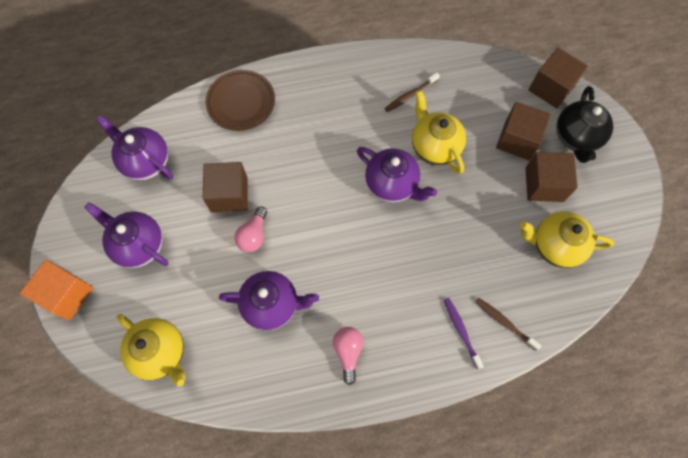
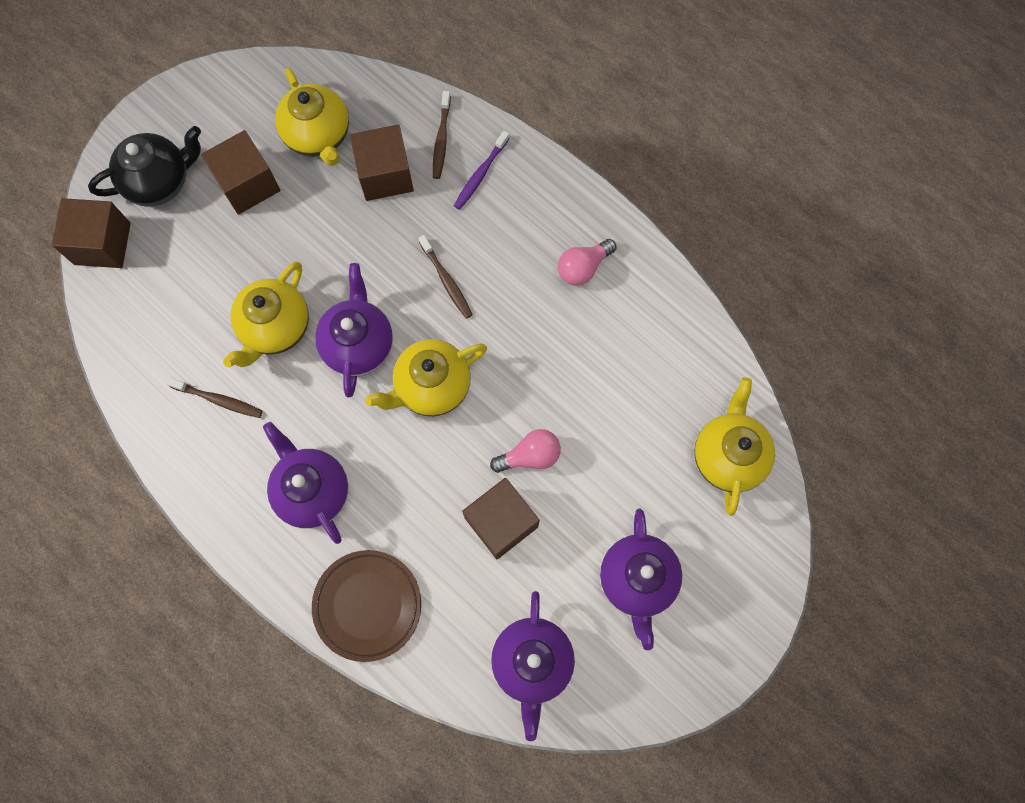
camera: 125 degrees left, 5 degrees up
(67, 294) = (751, 614): orange cube -> none
(272, 305) = (592, 378): purple teapot -> purple teapot (312, 491)
(336, 208) = (431, 386): none -> yellow teapot
(398, 260) = (446, 280): none -> brown toothbrush
(517, 140) = (204, 242): brown cube -> brown cube (385, 174)

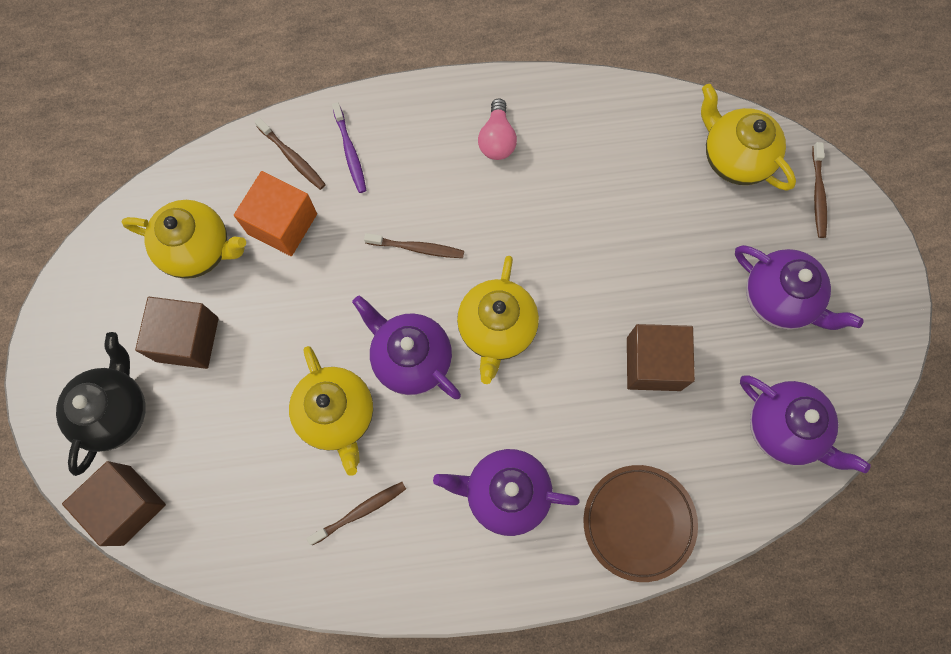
camera: 50 degrees left, 0 degrees up
(385, 174) = (282, 224): brown cube -> orange cube
(530, 456) = (617, 299): pink light bulb -> none
(755, 545) = (818, 194): none -> brown toothbrush

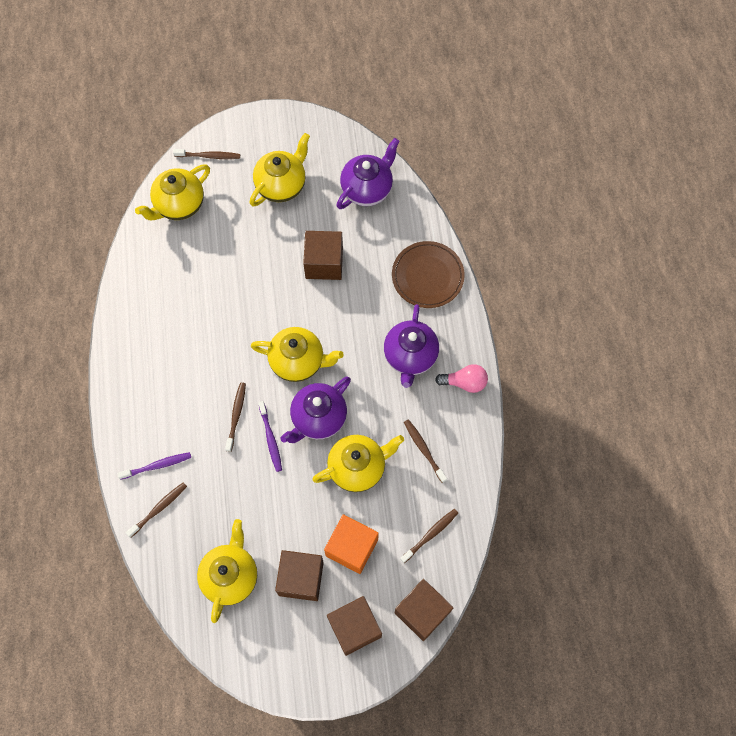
camera: 90 degrees left, 5 degrees down
(115, 411) = (354, 628): black teapot -> brown cube
(234, 519) = (430, 535): none -> brown toothbrush
(282, 224) = (212, 513): orange cube -> orange cube (352, 547)
(382, 294) = (270, 439): none -> purple toothbrush
(497, 139) = (154, 360): pink light bulb -> pink light bulb (464, 382)
(779, 299) = (281, 185): purple teapot -> yellow teapot

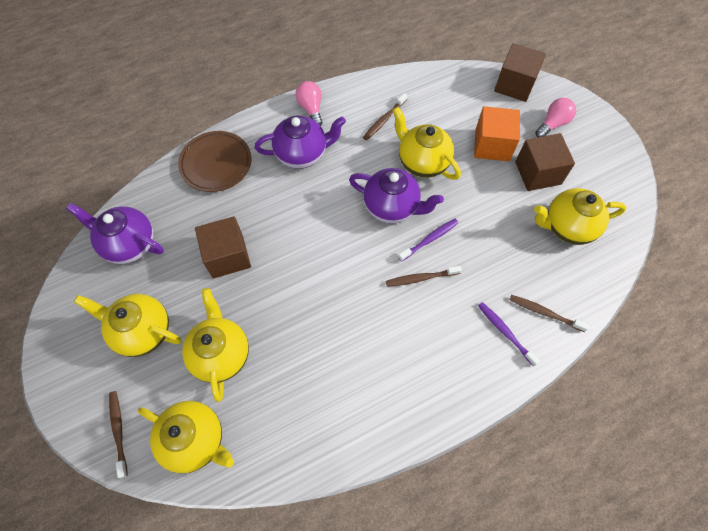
camera: 110 degrees left, 5 degrees down
(298, 361) = (343, 243): yellow teapot -> yellow teapot (221, 354)
(354, 628) = (553, 124): brown cube -> pink light bulb
(430, 535) = (452, 96): brown toothbrush -> none

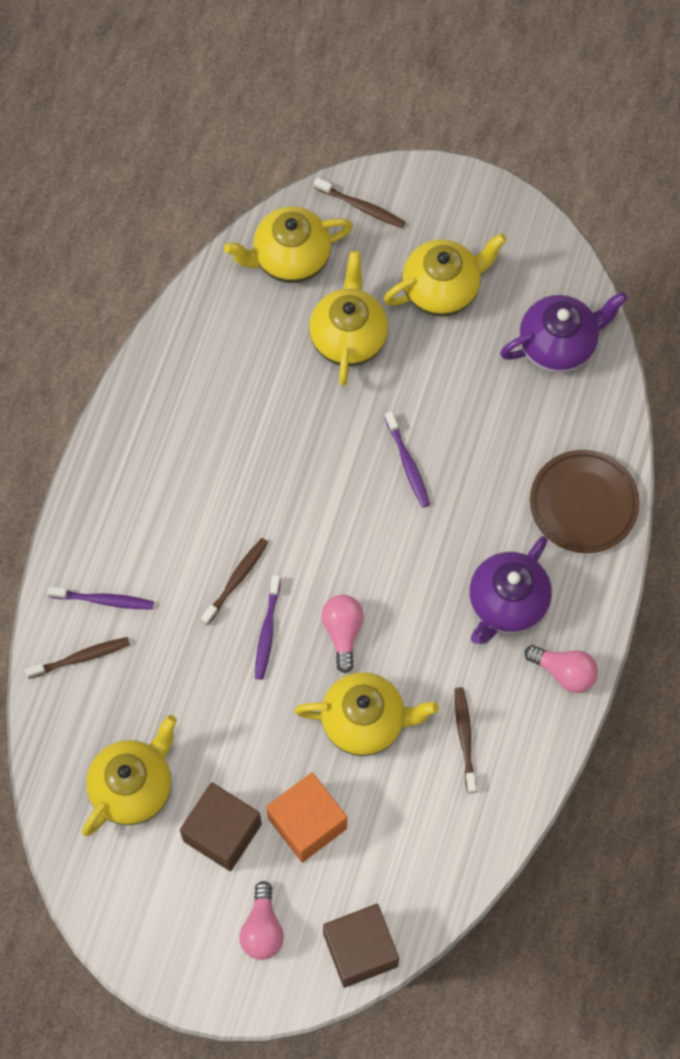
camera: 135 degrees right, 5 degrees up
(221, 354) = (348, 337): yellow teapot -> yellow teapot turned 120 degrees counterclockwise
(228, 256) = (449, 423): brown cube -> none
(271, 256) = (407, 464): none -> purple toothbrush
(392, 207) = (343, 632): purple teapot -> pink light bulb

